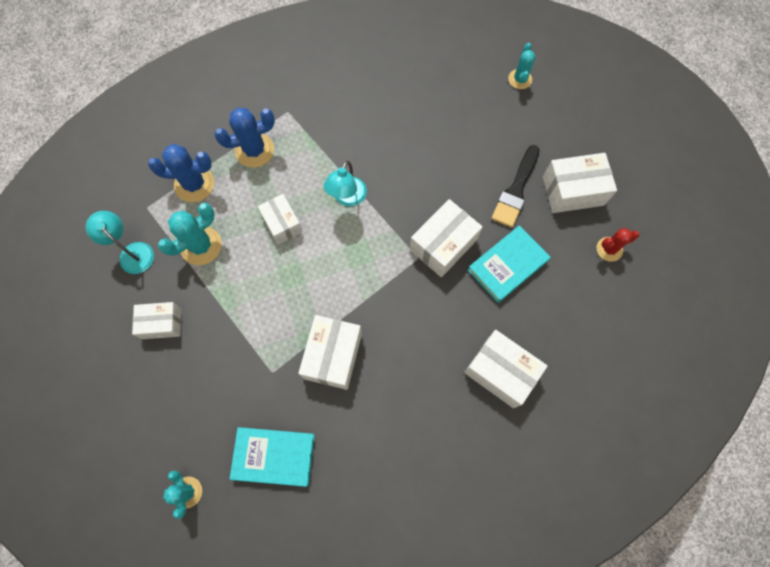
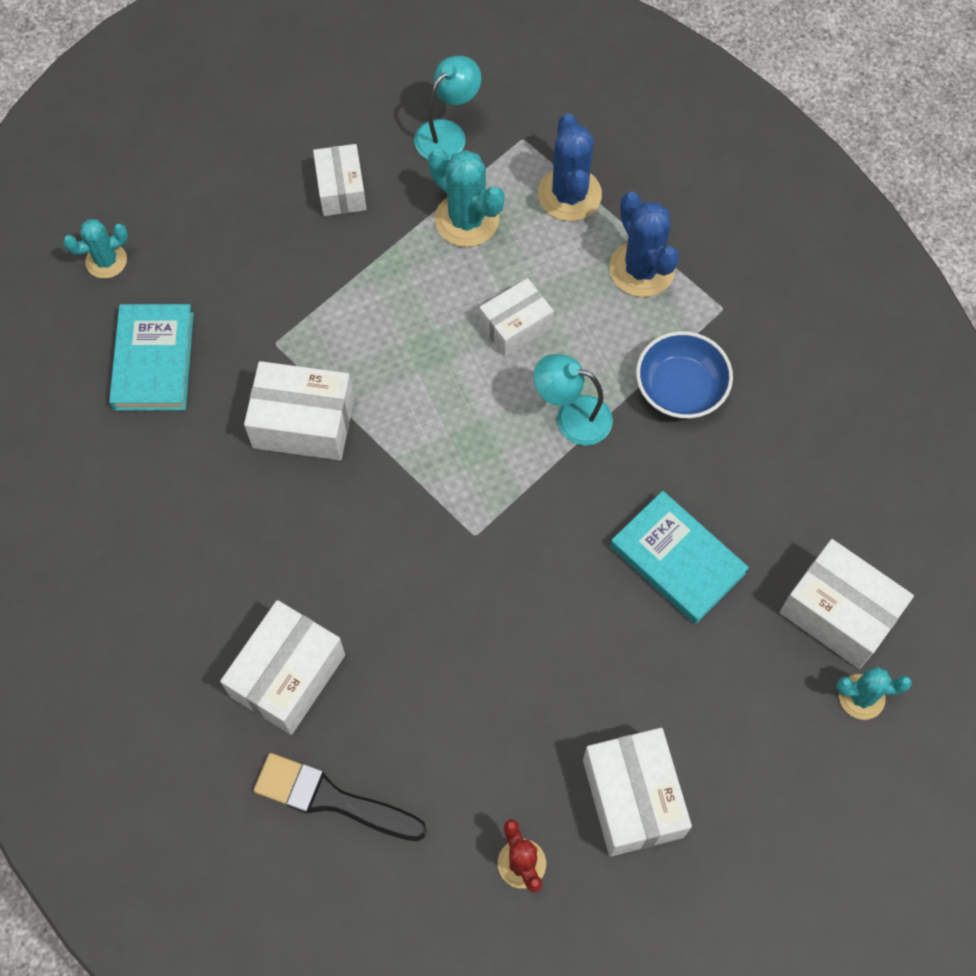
camera: 85 degrees right, 5 degrees down
(335, 139) = (680, 388): none -> blue bowl
(443, 245) = (502, 574): white box -> white box (838, 613)
(507, 265) = (474, 682): turquoise book -> turquoise book (677, 560)
(515, 190) = (621, 693): black brush -> black brush (331, 799)

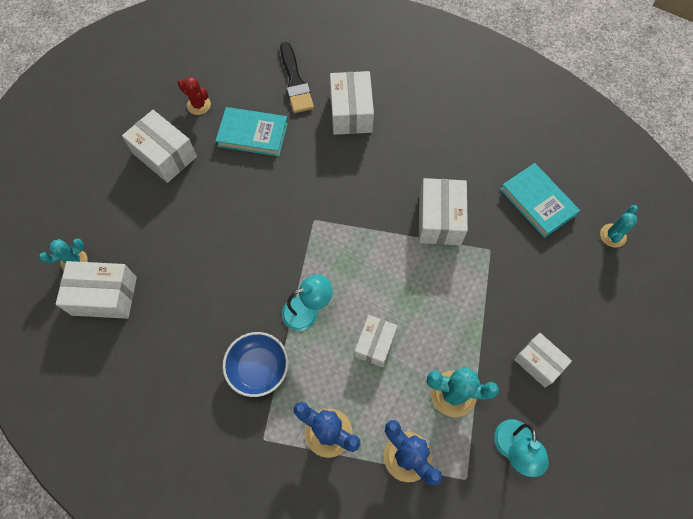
camera: 145 degrees right, 0 degrees up
(303, 423) = (439, 219): white box -> white box turned 60 degrees counterclockwise
(331, 799) = (295, 82): black brush -> black brush turned 90 degrees clockwise
(677, 560) = (204, 271): turquoise book -> turquoise book (253, 134)

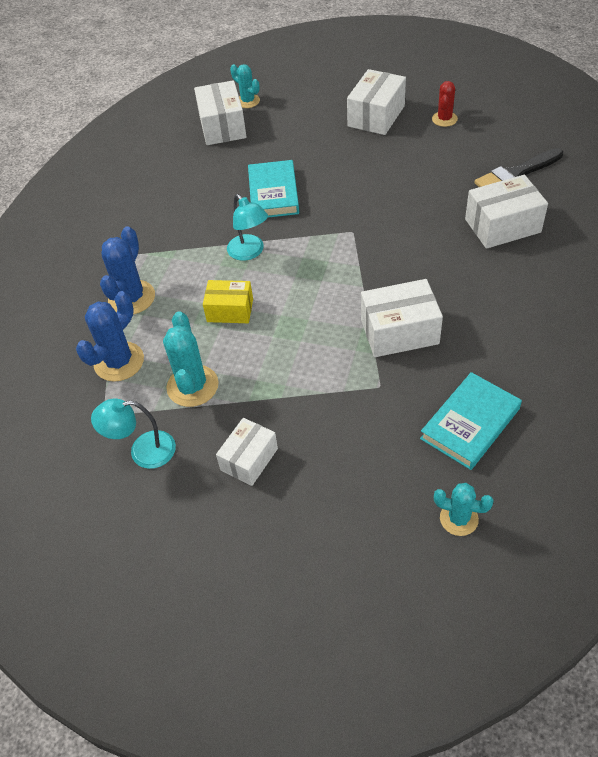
camera: 80 degrees right, 15 degrees down
(253, 134) = (431, 163): turquoise book -> turquoise book (273, 193)
(258, 368) = (182, 235): blue bowl -> none
(375, 344) = (230, 310): white box -> yellow box

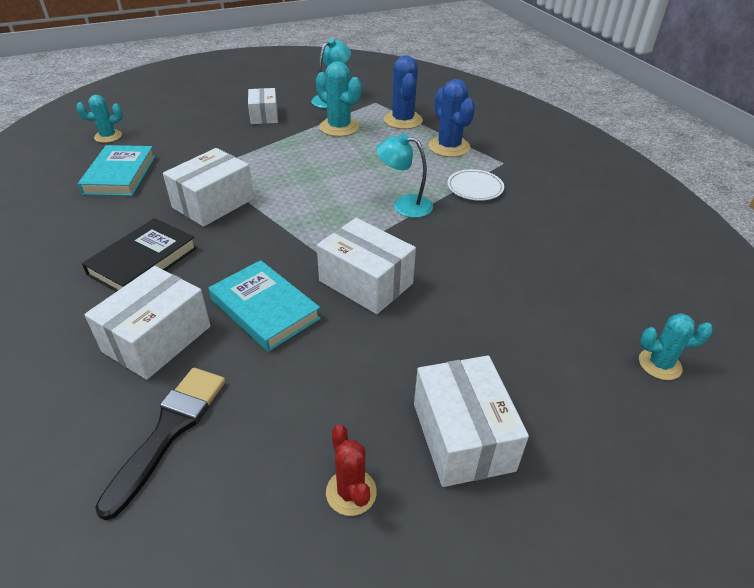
camera: 135 degrees right, 10 degrees down
(177, 242) = (475, 188): none -> white plate
(222, 126) = (623, 310): white box -> white box (366, 282)
(230, 310) = (367, 166): yellow box -> none
(273, 193) = (453, 261): turquoise book -> turquoise book (265, 309)
(488, 293) = (143, 261): none -> black book

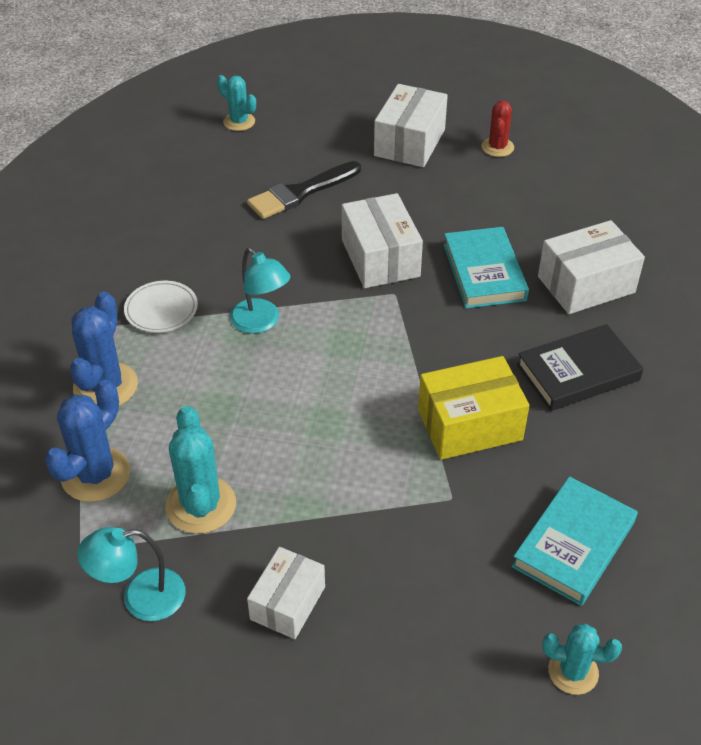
camera: 145 degrees left, 5 degrees up
(169, 430) = (595, 218): black brush -> black brush (300, 192)
(213, 203) = (469, 425): white box -> yellow box

